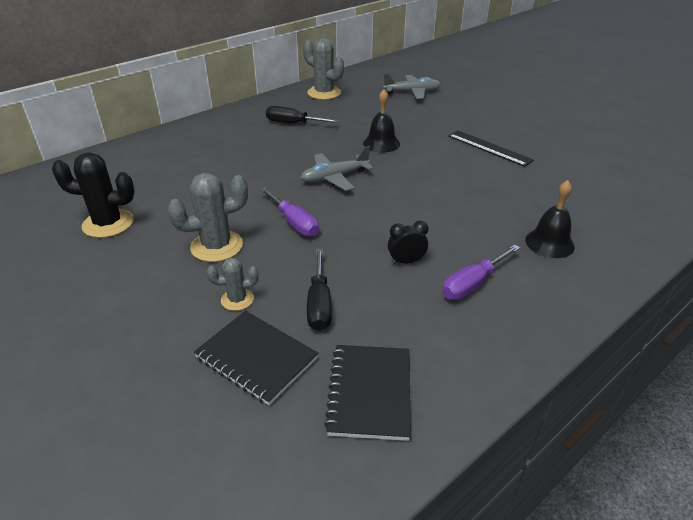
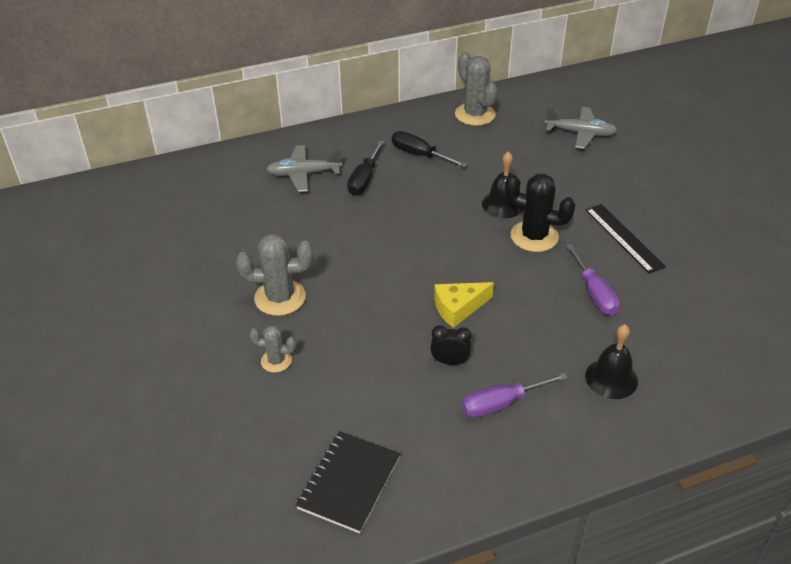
camera: 20 degrees right, 5 degrees up
(108, 223) = (192, 247): black cactus -> black cactus (534, 236)
(256, 358) = (269, 423): black notebook -> none
(294, 223) = (363, 288): purple screwdriver -> purple screwdriver (594, 293)
(319, 303) = (346, 385): black screwdriver -> black screwdriver (364, 179)
(334, 177) = (429, 241): grey plane -> grey plane (303, 174)
(388, 220) = (458, 308): none -> yellow cheese

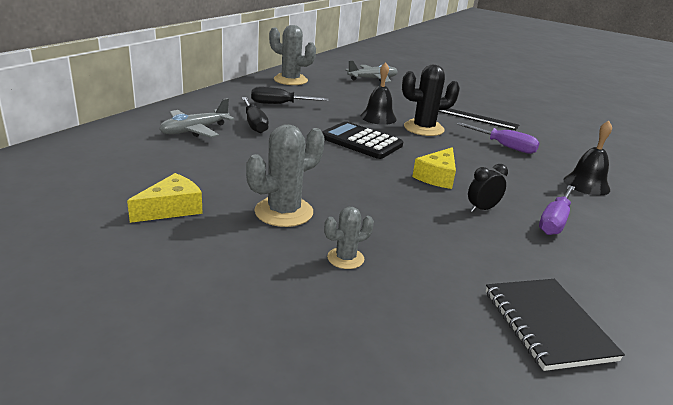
camera: 40 degrees left, 15 degrees down
(207, 263) = (172, 209): none -> yellow cheese
(440, 235) = (361, 141): none -> black calculator

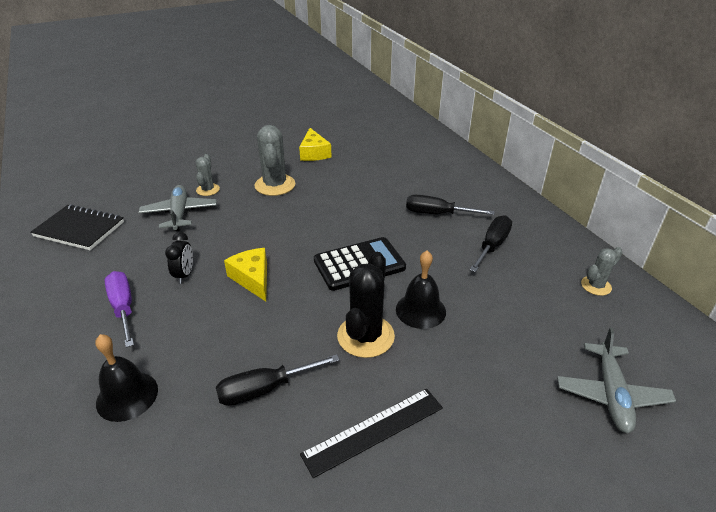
camera: 125 degrees right, 10 degrees up
(195, 130) = (435, 182): grey plane -> grey plane (179, 213)
(290, 80) = (596, 286): grey cactus -> grey cactus, size x0.56
(504, 146) = (265, 389): purple screwdriver -> black screwdriver

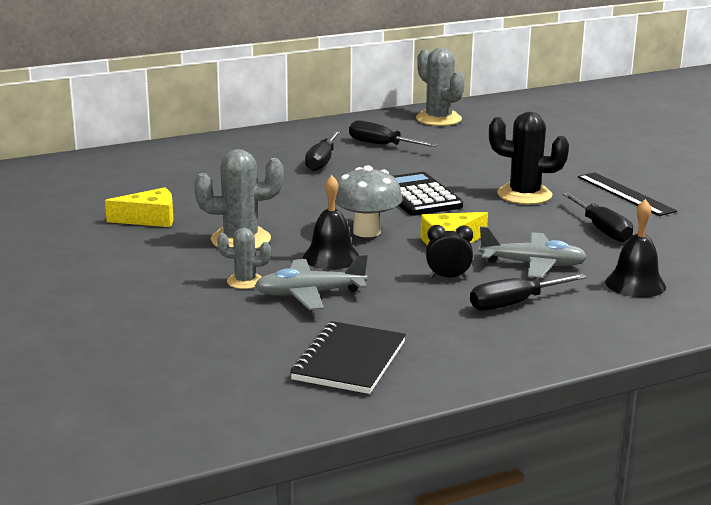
camera: 90 degrees left, 15 degrees down
(123, 308) = (514, 303): purple screwdriver -> black screwdriver
(281, 236) = (366, 231): none -> grey mushroom
(420, 310) = (484, 175): black bell -> black bell (331, 257)
(596, 286) = (438, 119): grey cactus -> grey cactus, size x1.78
(611, 394) = (559, 129): grey plane -> grey plane (533, 265)

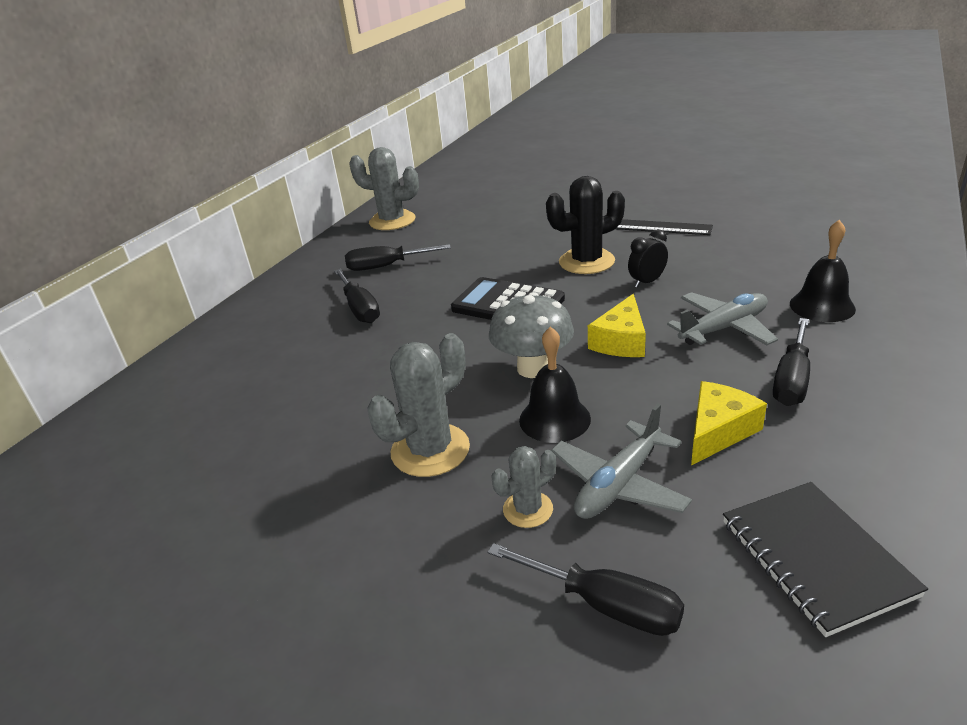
camera: 35 degrees left, 10 degrees up
(150, 219) = (281, 480): yellow cheese -> yellow cheese (718, 431)
(448, 277) = (691, 382): black clock -> black clock (647, 282)
(601, 230) = (700, 267): black screwdriver -> black screwdriver (604, 605)

